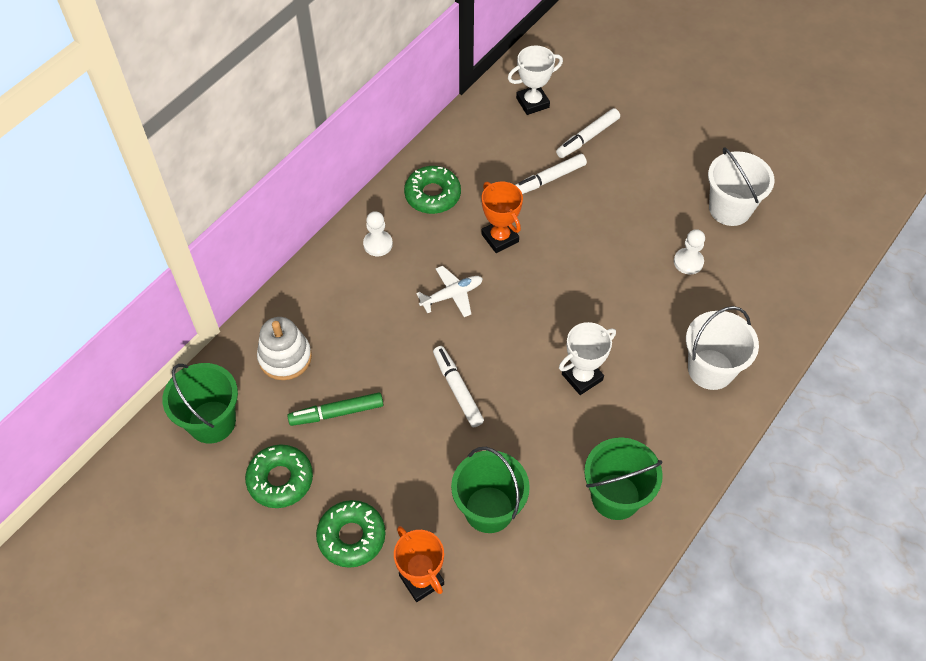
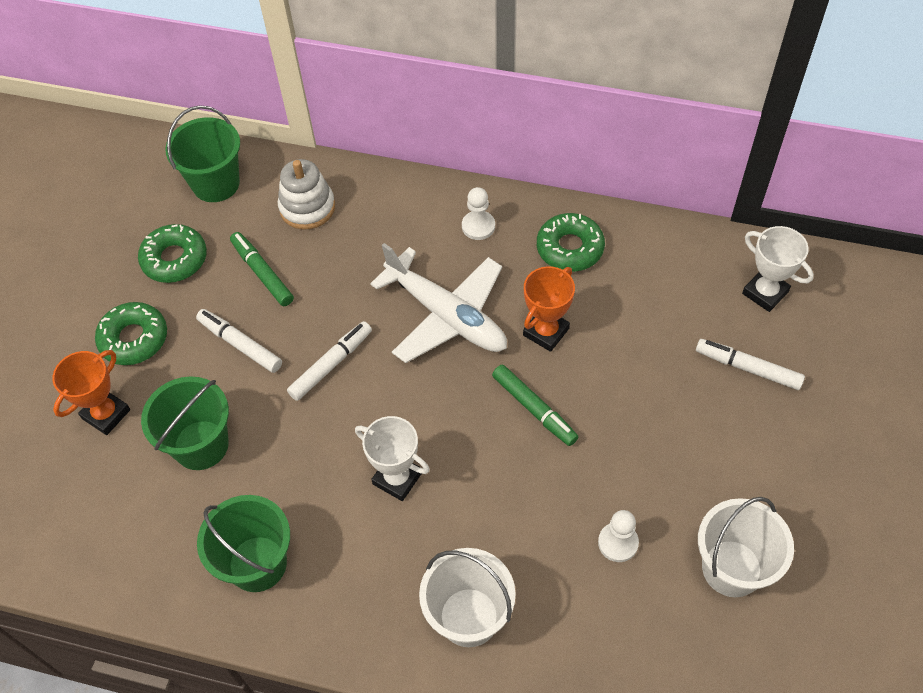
camera: 70 degrees right, 0 degrees up
(452, 295) = (446, 315): white plane -> white plane, size x1.93
(549, 179) = (658, 350): white marker -> white marker (240, 345)
(562, 270) = (534, 409): none -> green marker

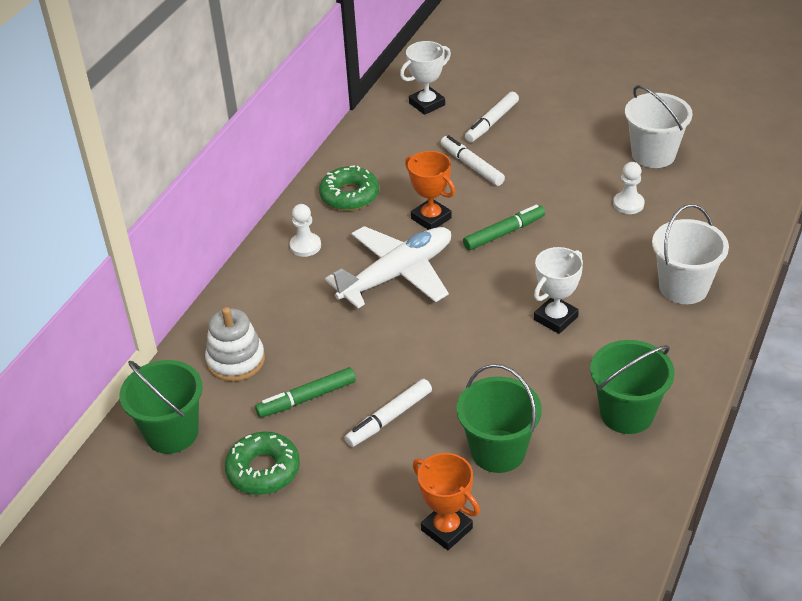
camera: 80 degrees left, 15 degrees down
(134, 339) = (358, 505): green donut -> none
(331, 364) = (429, 353): white marker -> white marker (471, 166)

